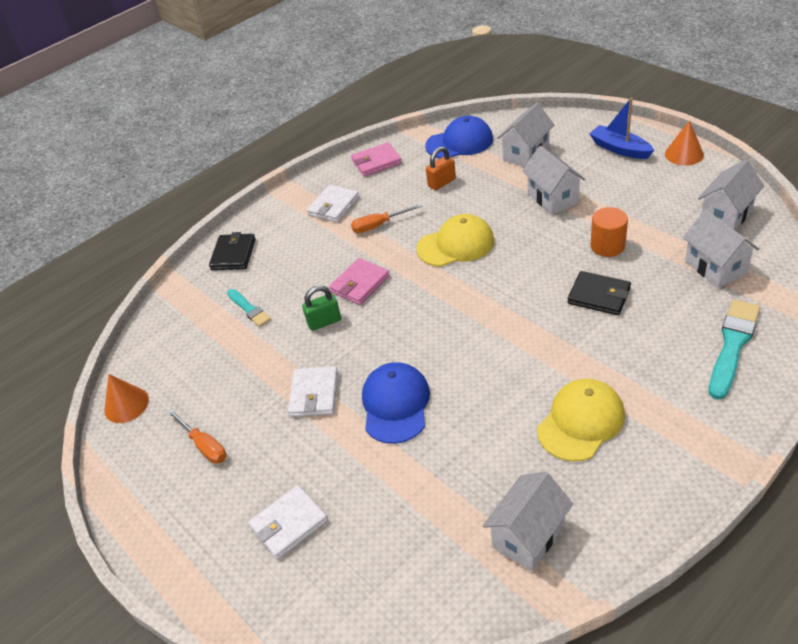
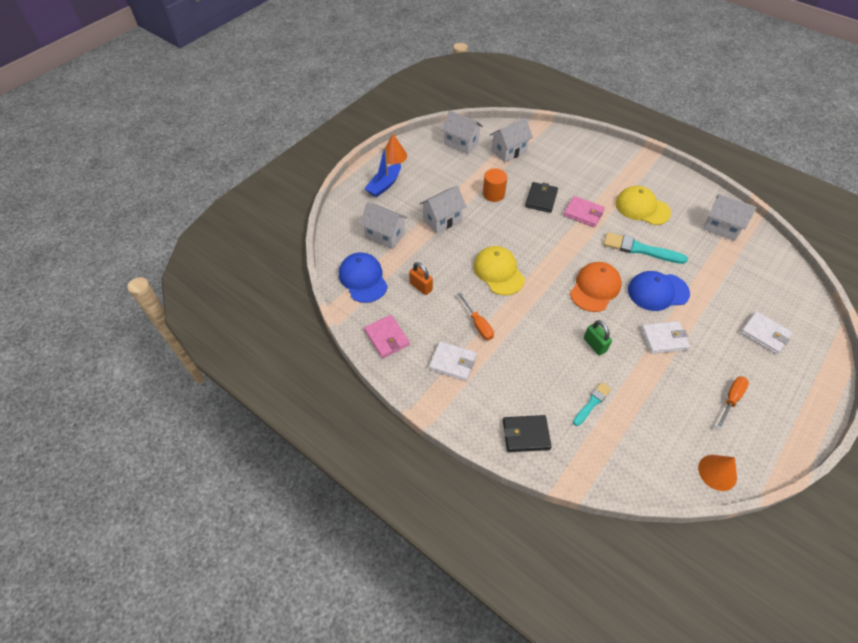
camera: 105 degrees left, 10 degrees up
(360, 284) = (550, 327): pink wallet -> pink wallet (583, 213)
(414, 335) = (595, 288): none -> orange cap
(732, 345) = (570, 150): turquoise brush -> turquoise brush (640, 249)

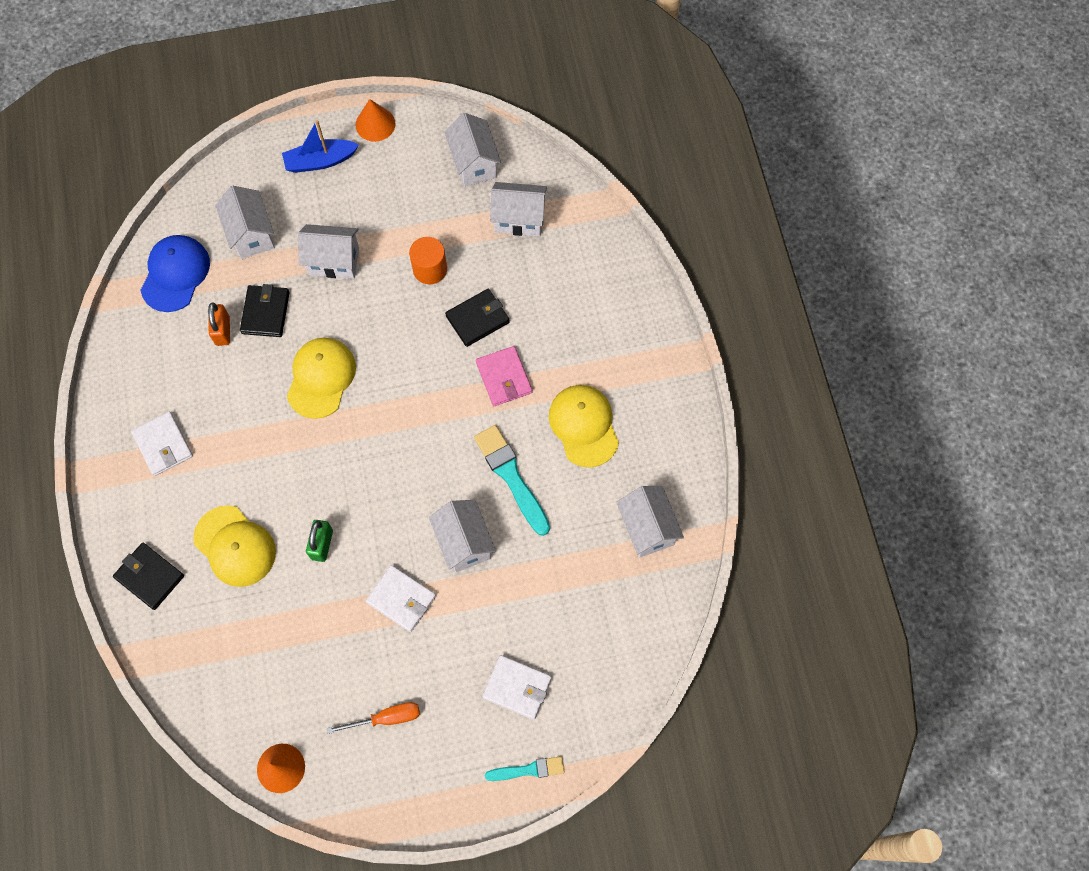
camera: 40 degrees right, 15 degrees up
(387, 338) = (130, 365): pink wallet -> none
(434, 263) = (265, 312): none -> black wallet
(478, 324) = (232, 423): orange screwdriver -> none
(552, 381) = (235, 546): none -> yellow cap
(592, 403) = (246, 601): turquoise brush -> turquoise brush (528, 770)
(595, 288) = (401, 482): orange cap -> none
(657, 291) = (464, 543): blue cap -> white house
(764, 334) = (517, 687): white wallet -> white wallet turned 60 degrees counterclockwise

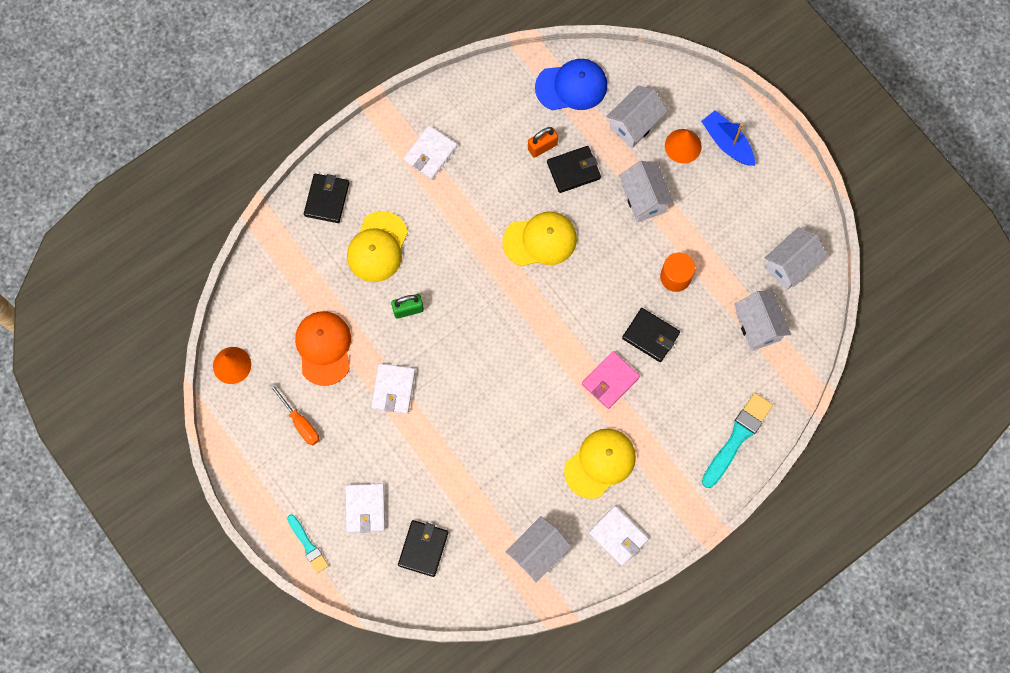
camera: 65 degrees right, 5 degrees up
(316, 654) = (324, 348): none -> orange cap
(375, 124) = (784, 168): orange cone -> orange cone (683, 146)
(464, 543) = (459, 415): white house -> none
(511, 476) = (530, 426): turquoise brush -> turquoise brush (737, 437)
(589, 644) = (423, 548): none -> black wallet
(666, 442) = (618, 536): none -> white wallet

